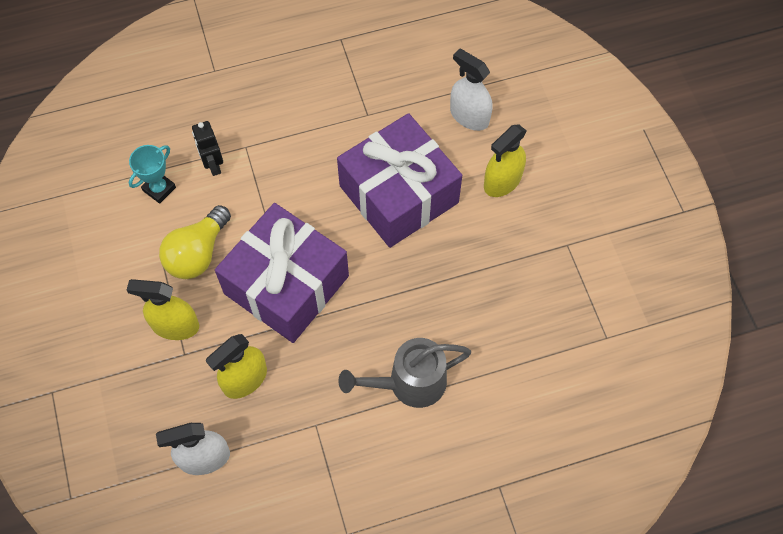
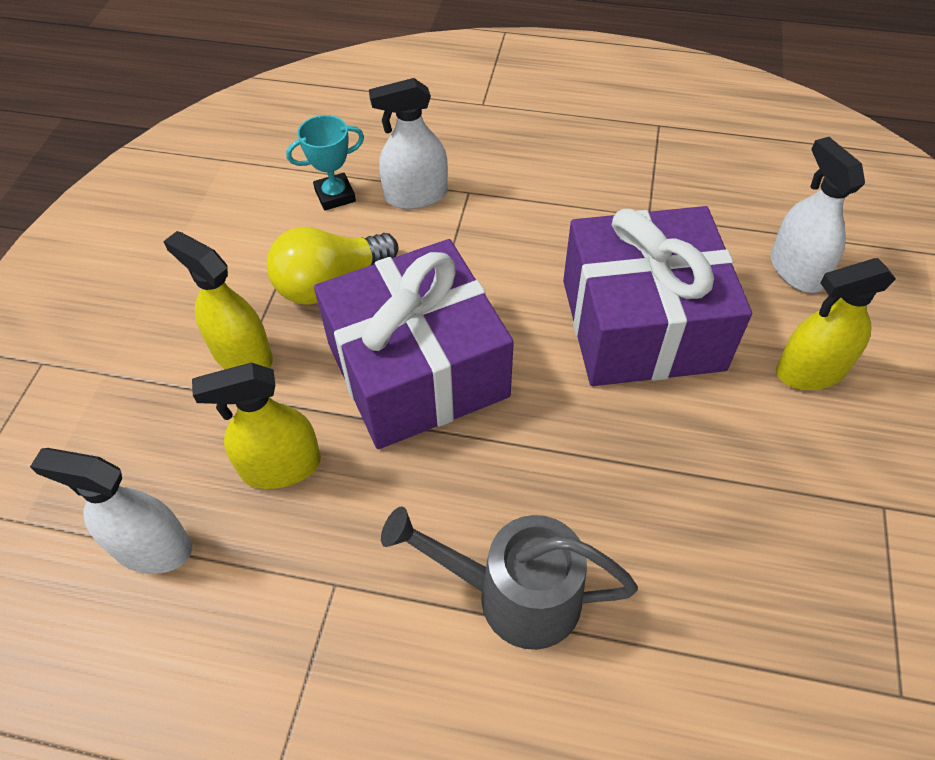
camera: 30 degrees right, 10 degrees down
(213, 165) = (416, 196): black robot -> white spray bottle

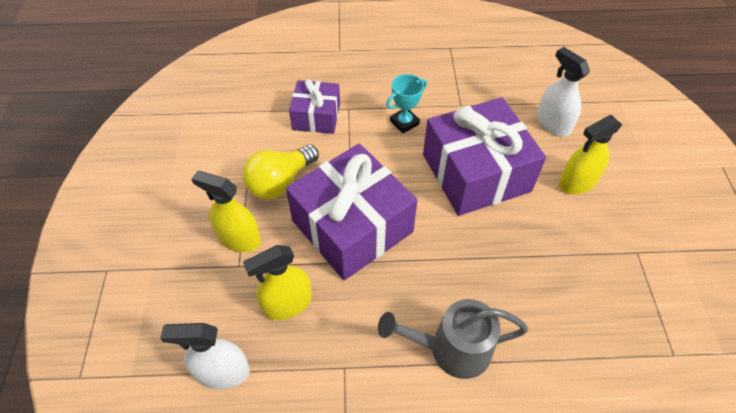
camera: 15 degrees left, 0 degrees up
(335, 195) = (265, 125): turquoise trophy -> turquoise trophy (404, 122)
(416, 196) = (316, 116): white spray bottle -> purple gift

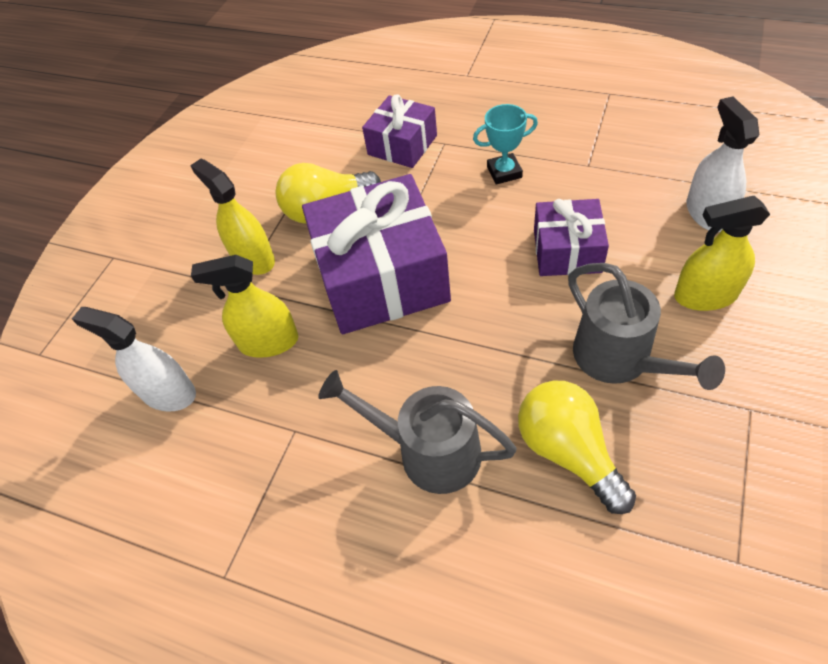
camera: 30 degrees right, 0 degrees up
(476, 172) = (567, 251): purple gift -> purple gift, size x0.55
(543, 317) = (568, 451): none -> yellow light bulb
(546, 242) = (620, 360): none -> grey watering can

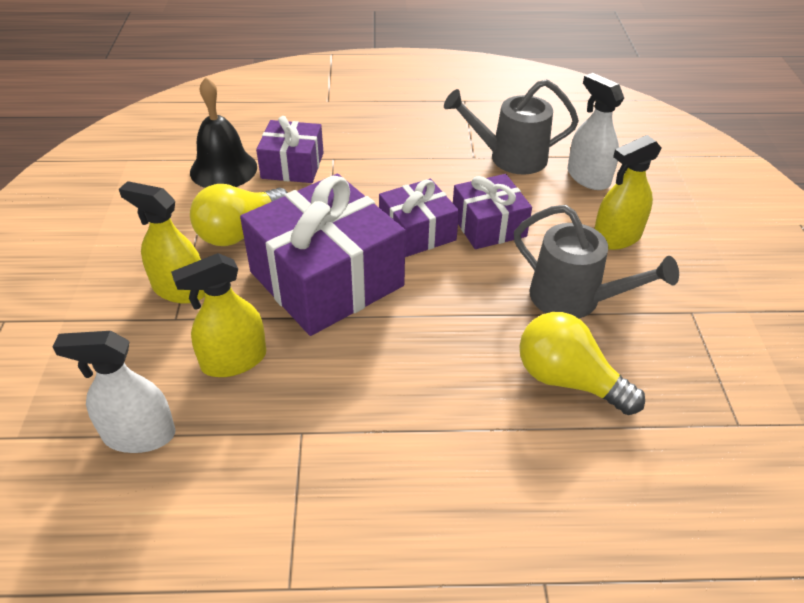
camera: 30 degrees left, 10 degrees down
(339, 139) = (223, 169): none -> black bell
(428, 451) = (444, 414): grey watering can -> grey watering can (509, 158)
(490, 243) = (417, 231): none -> purple gift
(504, 172) = (402, 173): turquoise trophy -> none

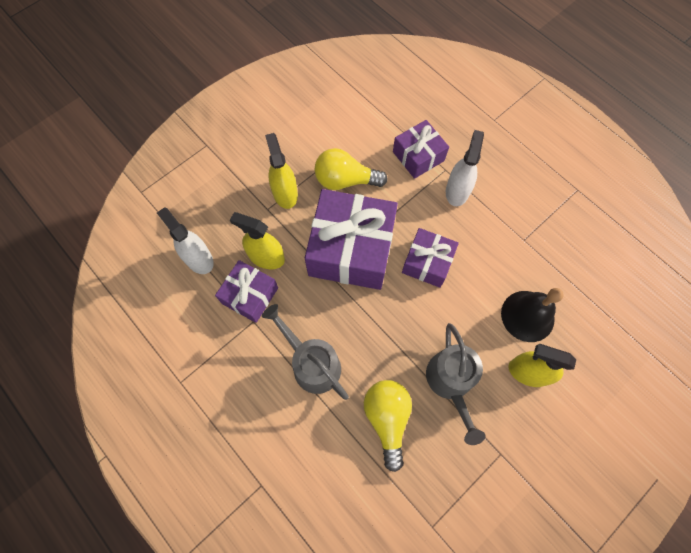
camera: 50 degrees right, 25 degrees up
(223, 169) = (382, 128): black bell -> black bell (527, 316)
(489, 225) = (469, 295): purple gift -> purple gift (250, 295)
(509, 158) = (544, 260): grey watering can -> grey watering can (311, 363)
(588, 177) = (572, 318): white spray bottle -> white spray bottle (457, 191)

